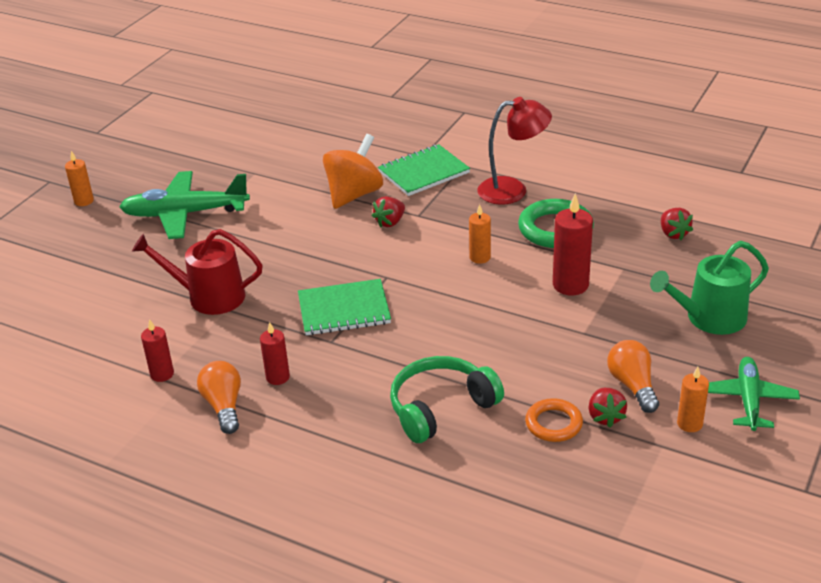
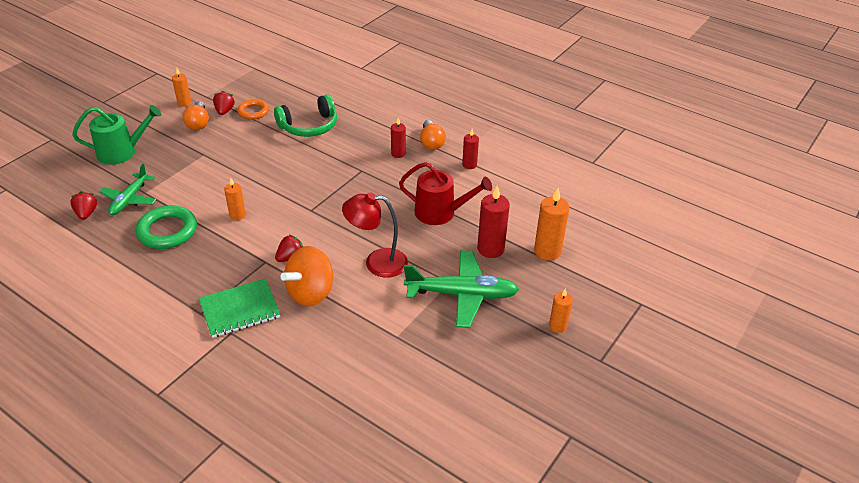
camera: 175 degrees left, 5 degrees up
(73, 269) = (547, 251): none -> orange candle
(344, 310) = (347, 190): green notebook -> none
(513, 190) = (175, 275): red lamp -> red lamp (377, 262)
(570, 285) = (189, 185): red candle -> red candle (490, 249)
(748, 400) = (144, 109): green plane -> green plane (130, 199)

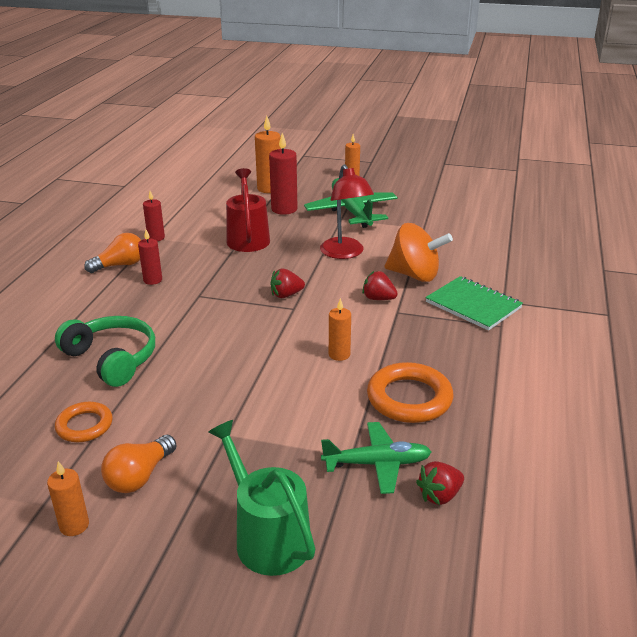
camera: 110 degrees left, 10 degrees down
(167, 231) = (409, 398): green ring -> orange ring
(198, 123) = (139, 476): orange light bulb -> orange light bulb turned 150 degrees clockwise
(224, 111) = (91, 459): red strawberry -> red strawberry (286, 295)

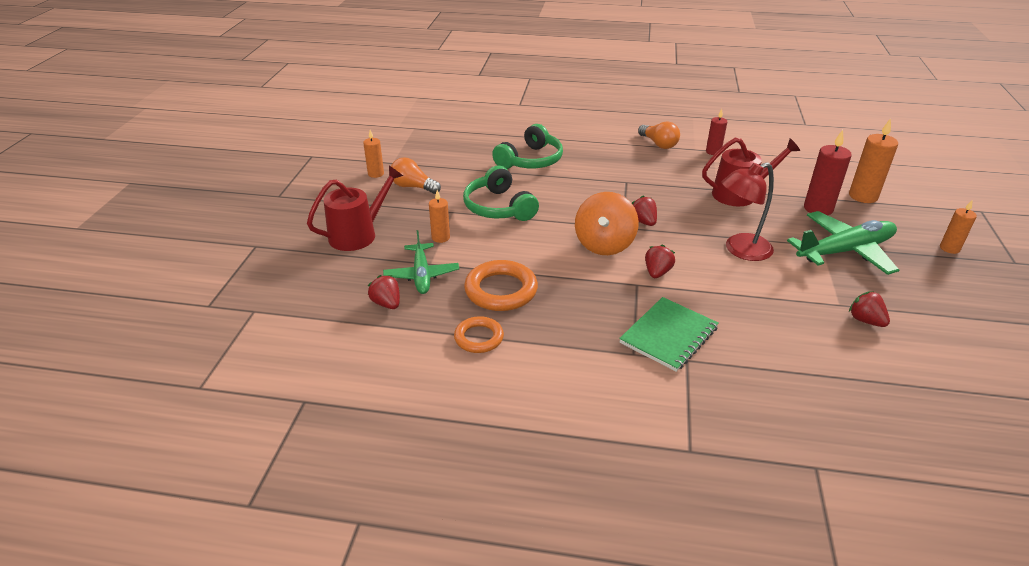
camera: 85 degrees right, 5 degrees up
(84, 425) = (459, 163): orange ring -> orange ring (479, 338)
(153, 280) = (641, 160): red candle -> none
(227, 392) = (498, 207): none -> green headphones
(268, 537) = (358, 235): green watering can -> red watering can
(339, 354) = (557, 253): orange candle -> orange candle (440, 238)
(414, 275) = (716, 296): orange spinning top -> orange spinning top (604, 245)
(443, 222) = (865, 320): none -> red strawberry

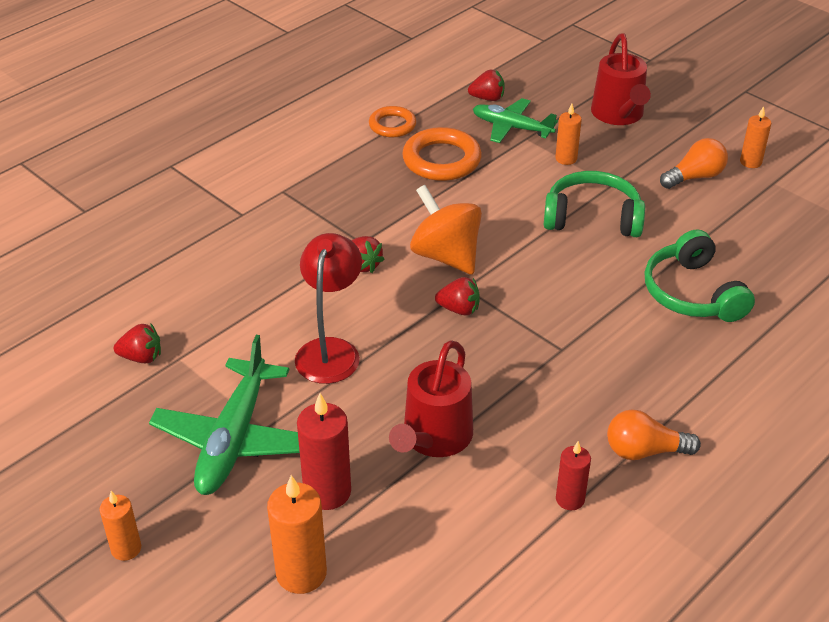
camera: 125 degrees right, 5 degrees up
(669, 335) = (278, 221): green notebook -> none

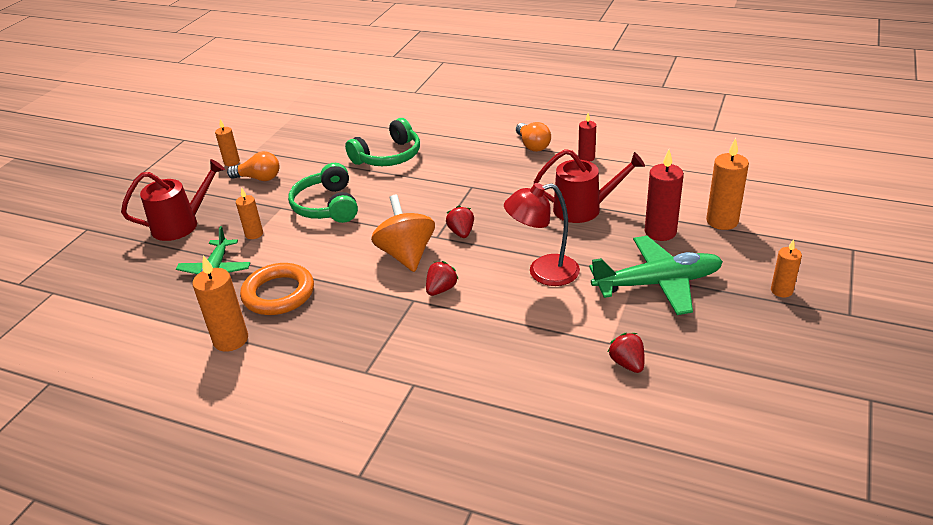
camera: 110 degrees left, 5 degrees down
(392, 125) = (231, 340): orange ring -> orange candle
(446, 256) = (406, 254): orange spinning top -> orange spinning top turned 135 degrees clockwise
(487, 98) = (168, 297): red strawberry -> none
(694, 177) = (258, 178): orange light bulb -> orange light bulb turned 150 degrees clockwise

